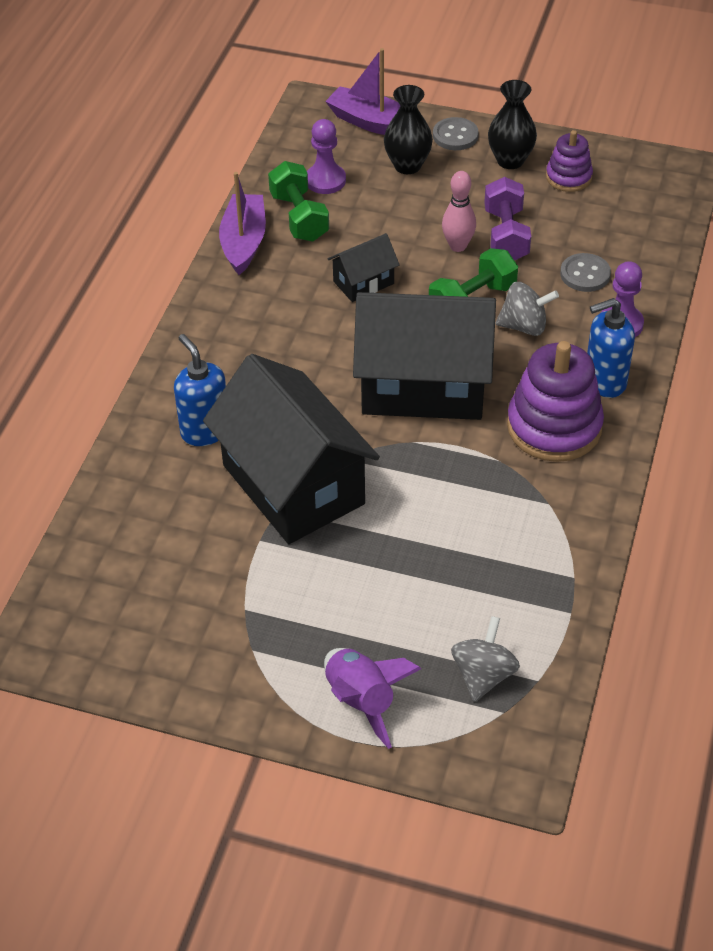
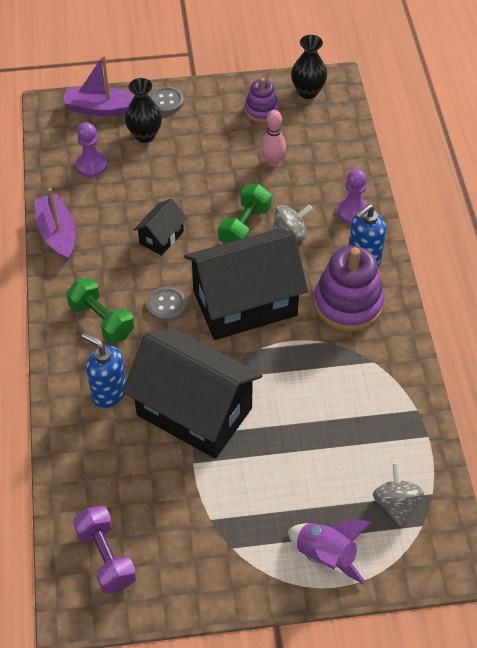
camera: 25 degrees left, 5 degrees up
(299, 217) = (88, 200): green dumbbell -> green dumbbell (101, 320)
(458, 246) = (213, 187): pink bowling pin -> pink bowling pin (272, 161)
(506, 235) = (242, 169): purple dumbbell -> purple dumbbell (106, 557)
(510, 160) = (215, 109): black vase -> black vase (308, 92)
(585, 274) = (310, 181): grey button -> grey button (166, 305)

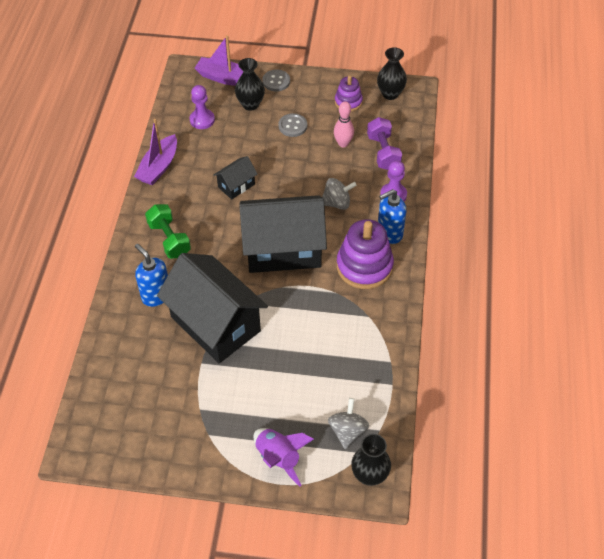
camera: 15 degrees right, 0 degrees up
(57, 233) = (159, 167): purple boat -> purple boat turned 150 degrees counterclockwise
(106, 557) = (111, 418): purple dumbbell -> purple dumbbell (383, 152)
(166, 305) = (222, 238): grey button -> grey button (292, 126)
(244, 227) = (303, 190): green dumbbell -> none
(439, 550) = (369, 475): none -> black vase

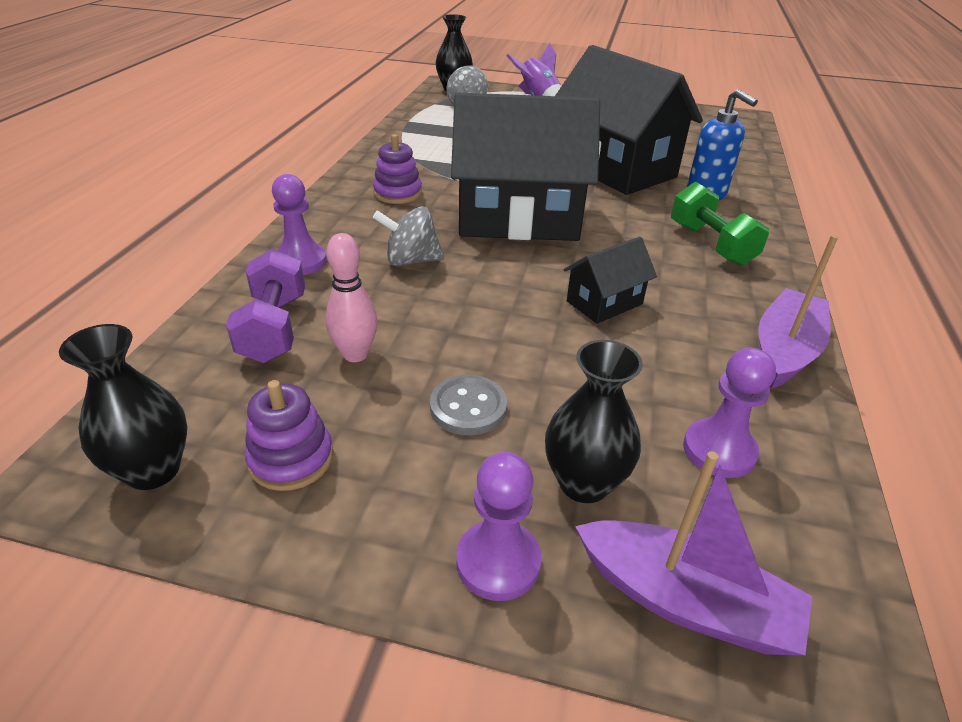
camera: 175 degrees left, 15 degrees down
(276, 81) = (498, 562): grey button -> purple pawn
(364, 266) = (397, 193): purple stacking toy -> purple stacking toy, size x0.56
(389, 233) = (339, 219): blue soap dispenser -> none

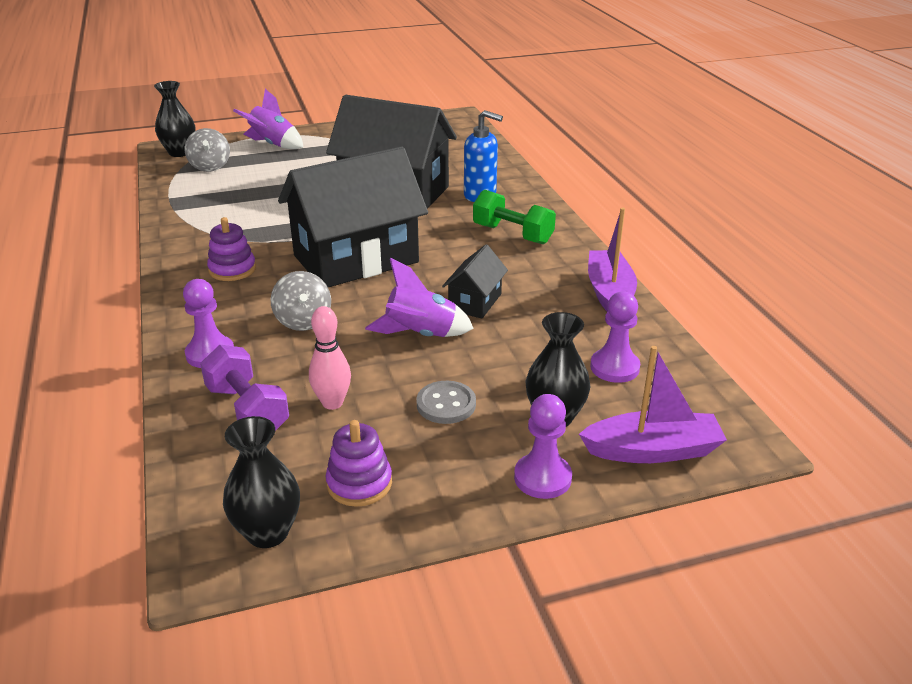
camera: 30 degrees left, 5 degrees down
(411, 261) = (303, 321): grey spinning top -> grey spinning top turned 75 degrees counterclockwise
(512, 316) = (420, 335): none -> purple rocket

